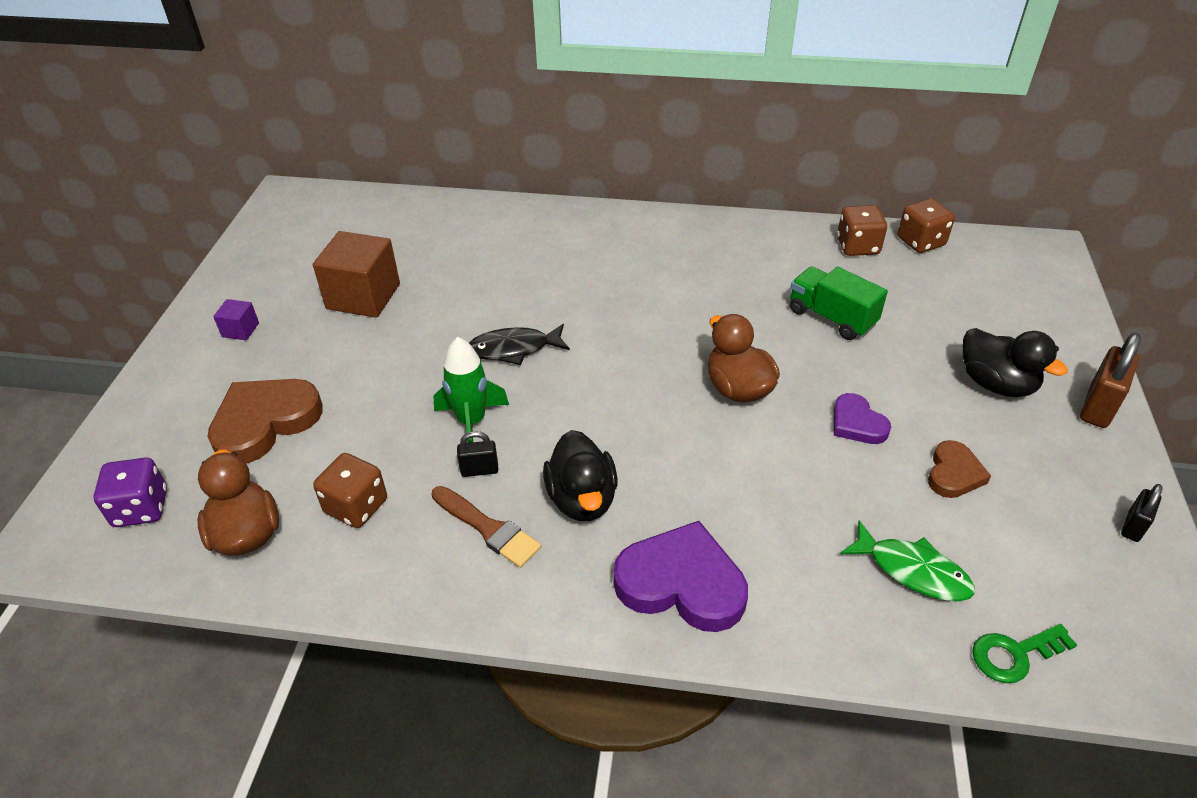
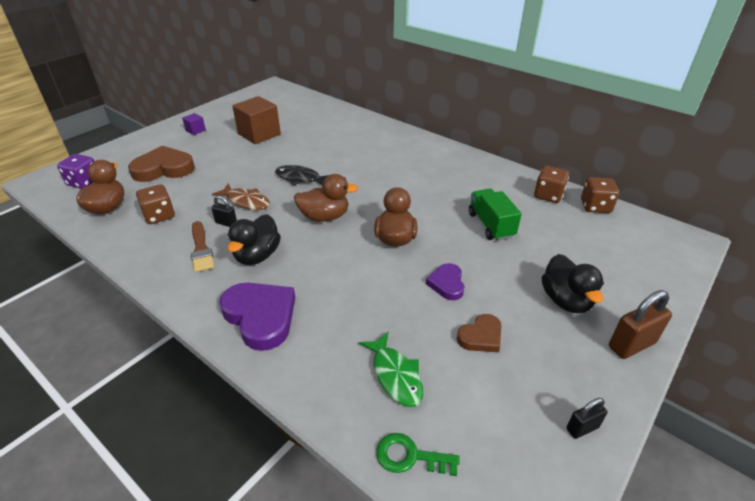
camera: 30 degrees right, 5 degrees down
(471, 421) = (246, 201): green rocket -> brown fish
(613, 396) = (325, 217): none -> brown duck

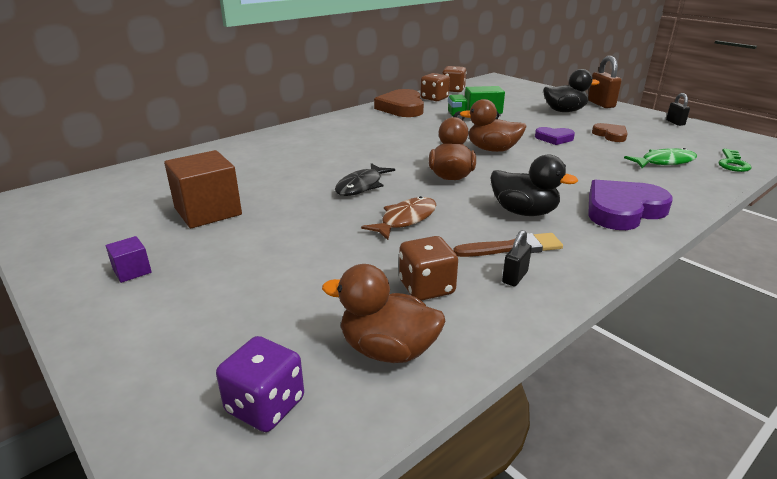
camera: 80 degrees left, 10 degrees down
(163, 169) = (268, 297): brown heart -> brown heart (402, 108)
(226, 223) = (455, 232): black padlock -> black padlock (514, 277)

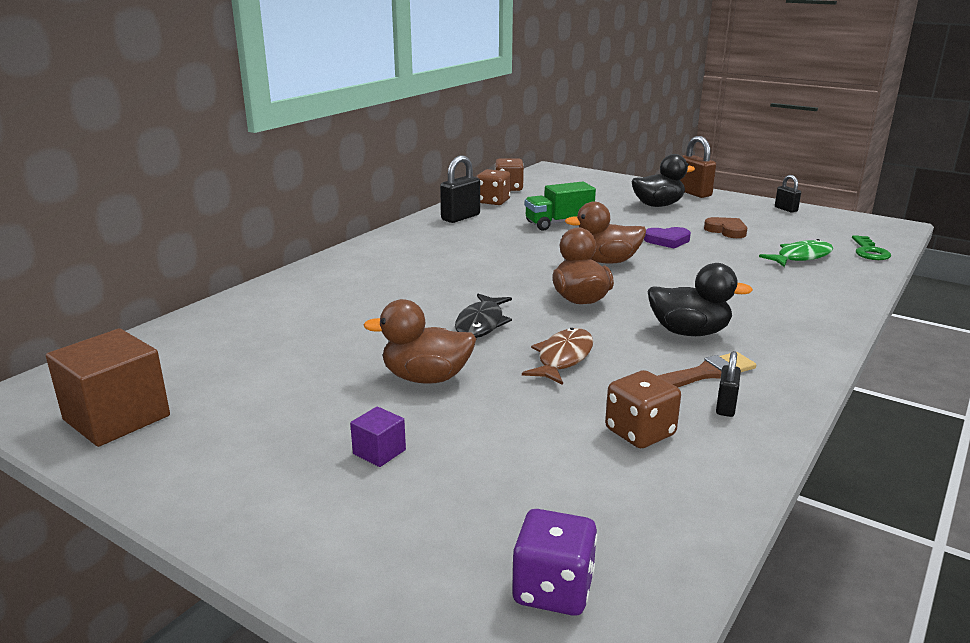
camera: 15 degrees left, 5 degrees down
(132, 271) = (266, 468): purple cube -> purple cube (379, 452)
(208, 211) = (307, 380): brown cube -> brown cube (117, 418)
(387, 350) = (644, 506): brown duck -> brown duck (426, 378)
(402, 108) = (460, 217): brown heart -> black padlock
(623, 210) = (790, 317): purple heart -> none

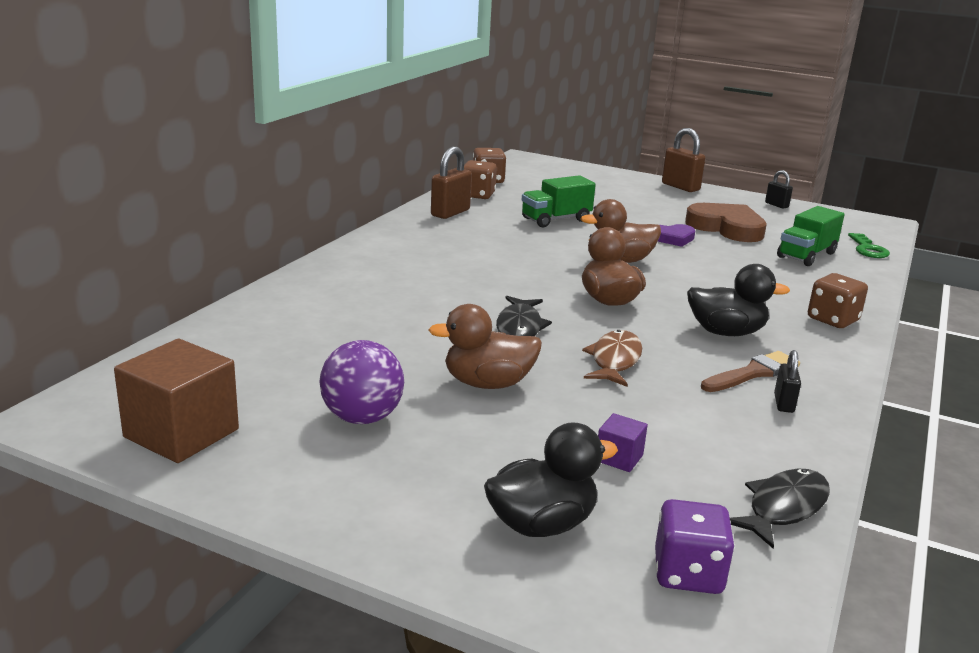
camera: 10 degrees left, 0 degrees up
(290, 408) = (362, 418): none -> purple ball
(379, 452) = (473, 457): purple cube -> purple cube (619, 458)
(460, 217) = (450, 213): black padlock -> brown padlock
(640, 432) = (714, 430): brown dice -> brown dice (832, 320)
(658, 205) = (649, 200): black duck -> black duck (541, 524)
(686, 520) = (783, 508): none -> black fish
(726, 231) = (726, 228): brown heart -> brown heart, size x1.79
(801, 257) = (806, 255): green fish -> green truck

